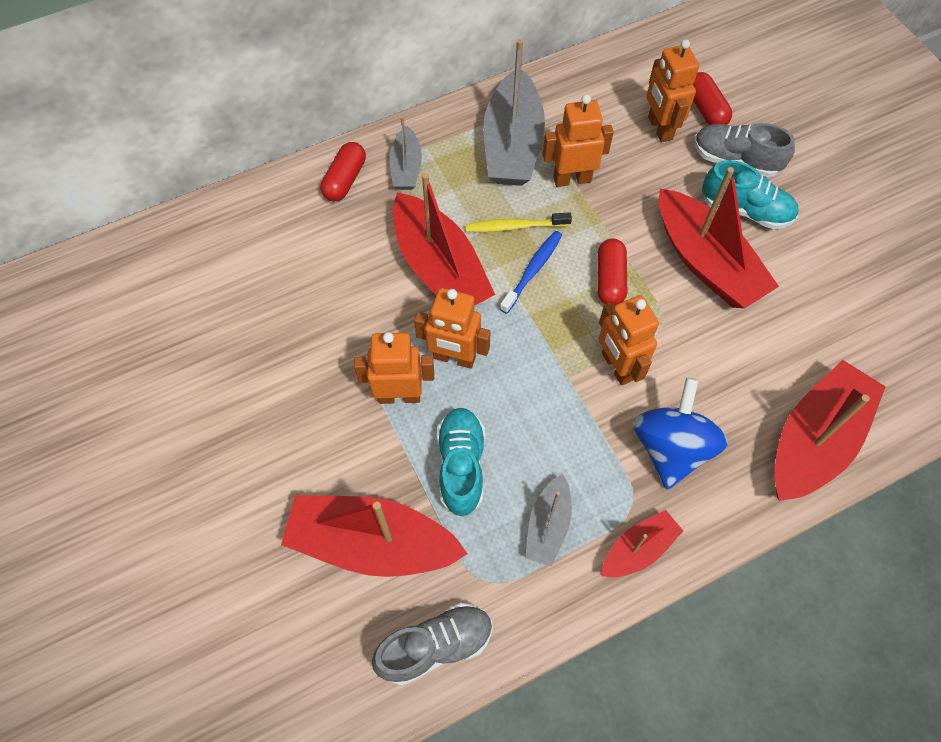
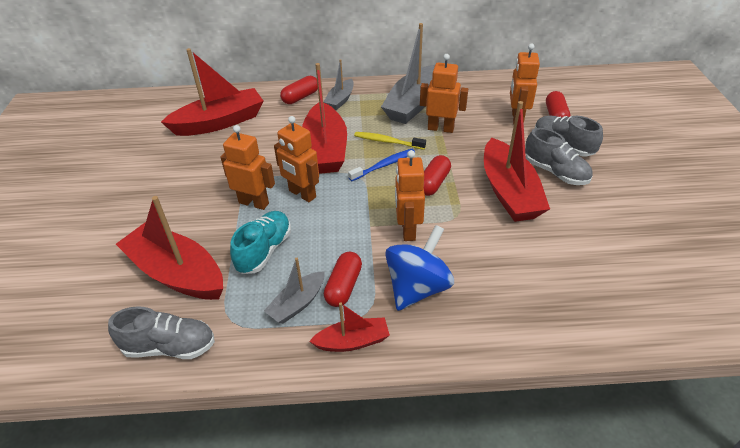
camera: 25 degrees right, 20 degrees down
(587, 479) = (344, 286): none -> red capsule
(745, 210) = (555, 172): turquoise shoe -> grey shoe
(814, 440) = (536, 320): red boat -> red boat (219, 122)

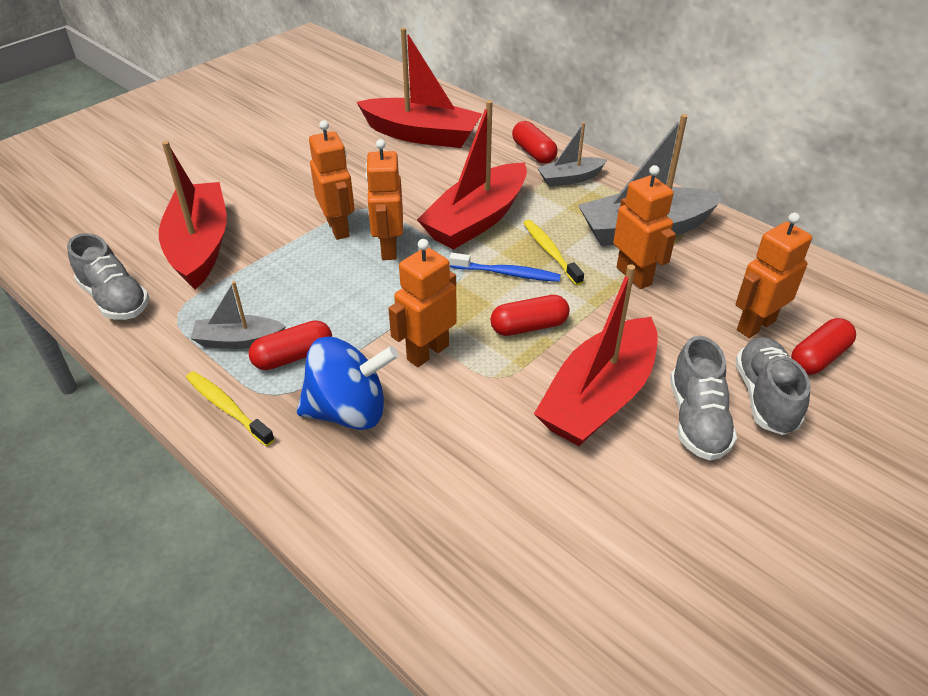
camera: 45 degrees right, 0 degrees up
(264, 251) = (283, 276): turquoise shoe -> none
(300, 97) = (533, 152): red capsule -> red capsule turned 60 degrees clockwise
(352, 341) = (227, 408): red boat -> yellow toothbrush

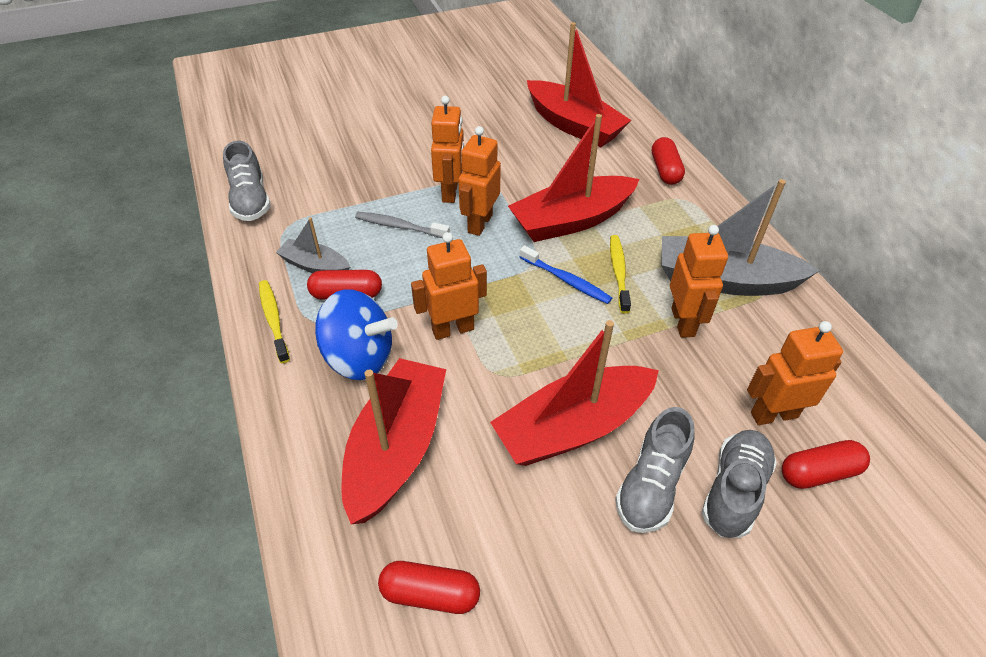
camera: 25 degrees right, 5 degrees up
(200, 246) = (336, 175): red boat -> red boat (396, 448)
(306, 275) = (399, 226): none -> grey toothbrush
(529, 326) = (553, 337): red capsule -> red capsule (430, 593)
(570, 178) = (683, 206): grey boat -> none

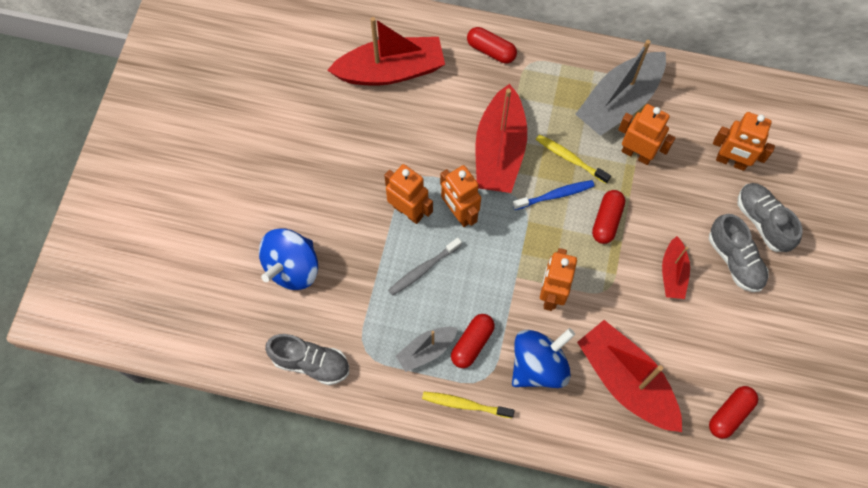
camera: 55 degrees left, 20 degrees up
(335, 153) = (292, 268): none -> blue spinning top
(573, 427) = (673, 273): red boat -> red boat, size x0.53
(773, 414) = (731, 161): orange robot -> orange robot turned 90 degrees counterclockwise
(819, 473) = (778, 171): red capsule -> red capsule (607, 221)

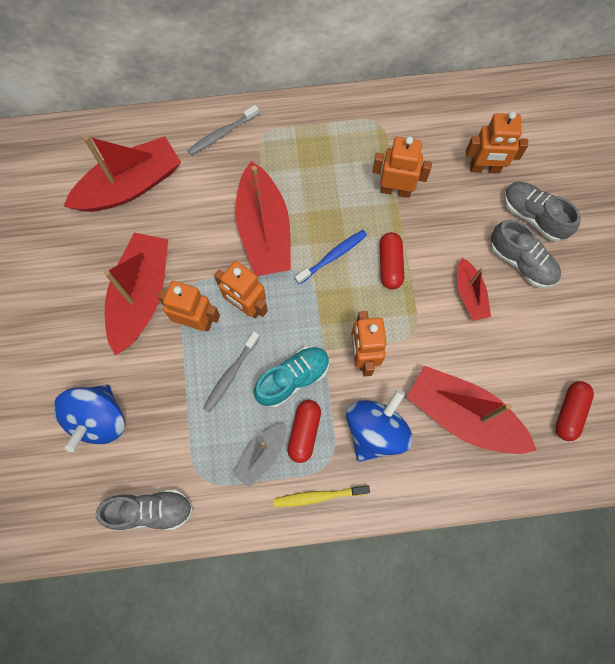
camera: 20 degrees left, 5 degrees up
(367, 173) = (141, 296): none -> red boat
(479, 292) = (293, 378): none -> turquoise shoe
(491, 50) = (222, 134): red capsule -> grey toothbrush
(570, 158) = (334, 215): yellow toothbrush -> none
(619, 102) = (361, 145): grey boat -> none

